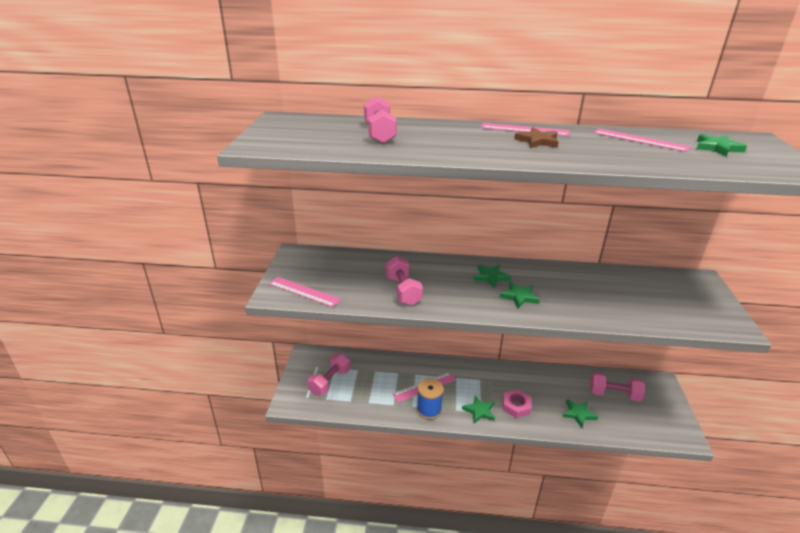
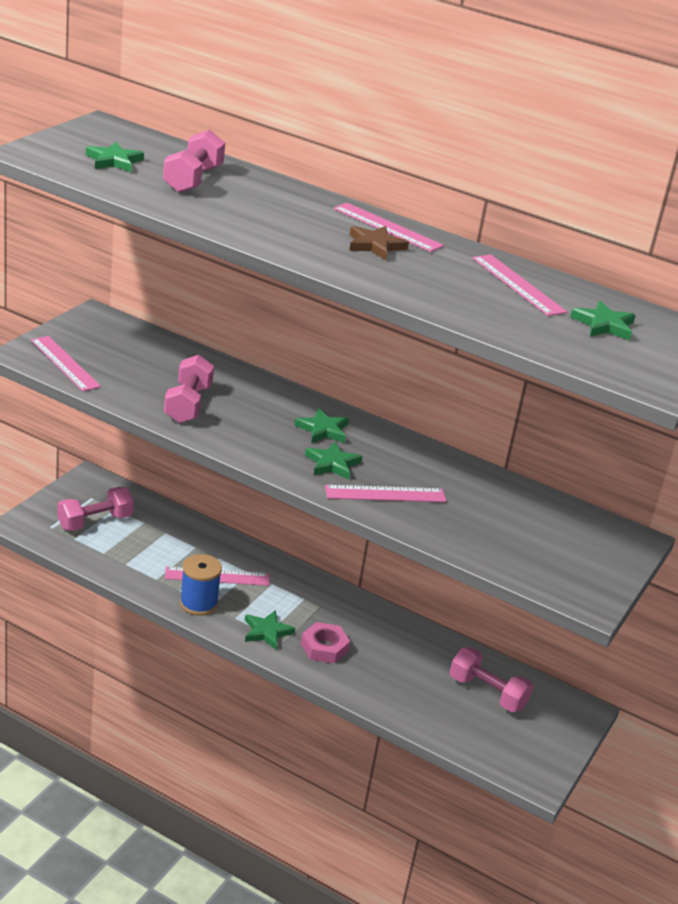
camera: 20 degrees right, 0 degrees up
(566, 304) = (385, 494): none -> pink ruler
(578, 414) = (406, 691): green star -> green star (114, 161)

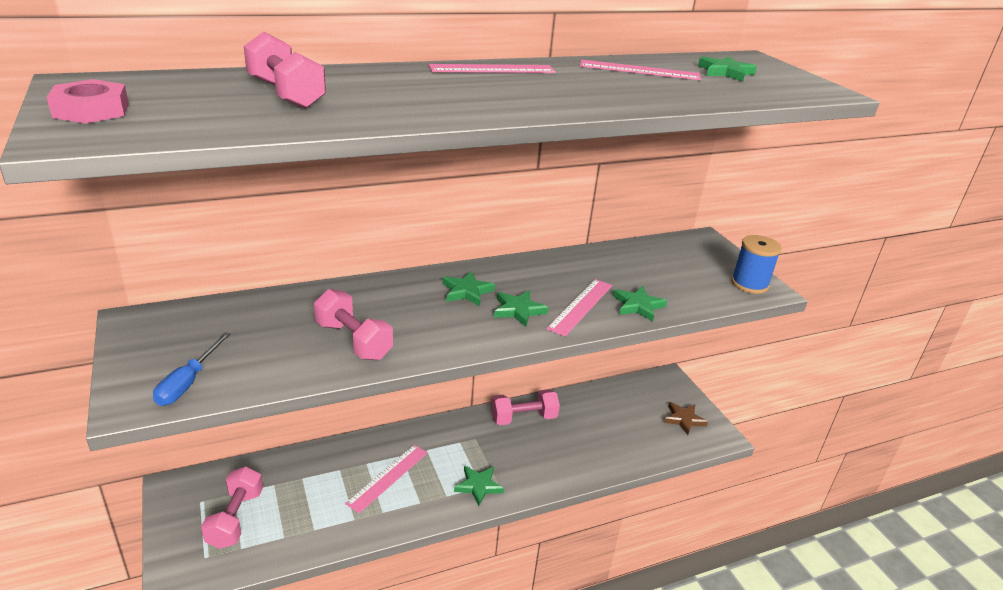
camera: 50 degrees left, 0 degrees up
(65, 363) = (188, 382): pink ruler -> blue screwdriver
(114, 161) = (177, 108): green star -> green star (638, 306)
(198, 603) = (409, 509): blue spool -> blue spool (749, 284)
(324, 647) = (521, 463): pink nut -> pink nut (91, 110)
(375, 246) = (523, 83): brown star -> brown star (684, 419)
(487, 693) = (626, 409): pink dumbbell -> pink dumbbell (523, 418)

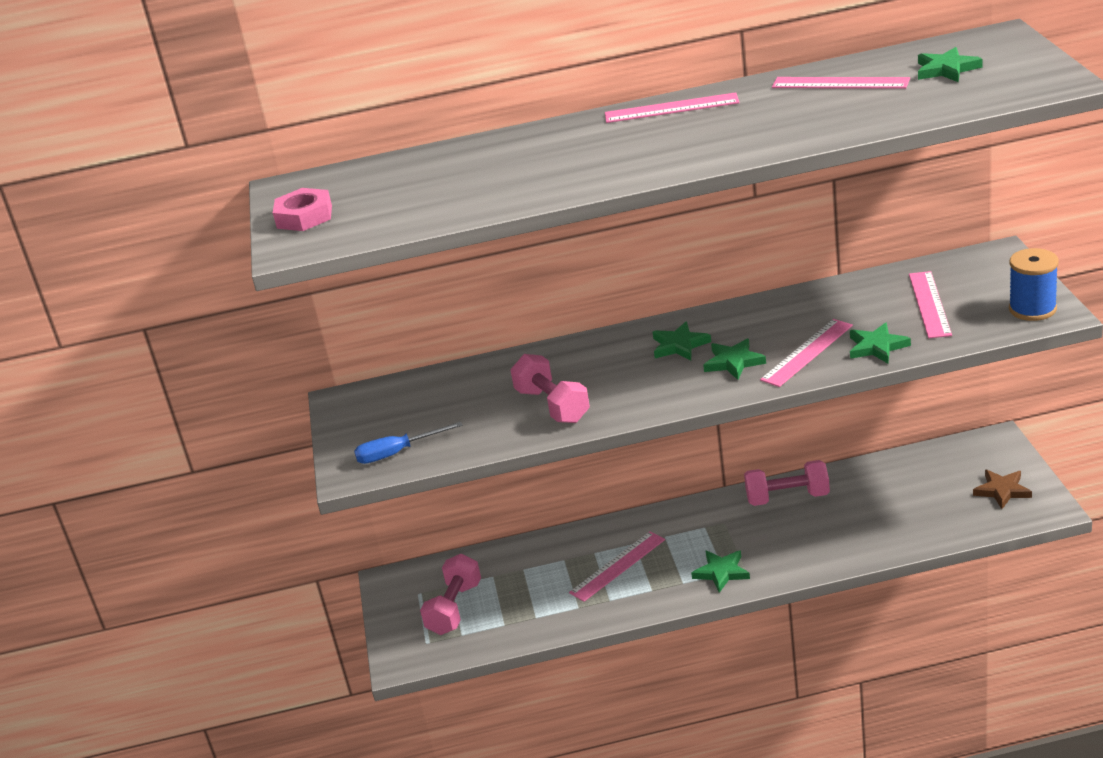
camera: 20 degrees right, 0 degrees up
(188, 382) = (397, 453): blue screwdriver -> blue screwdriver turned 45 degrees clockwise
(286, 94) = (462, 174): pink dumbbell -> none
(667, 273) = (929, 304): none -> pink ruler

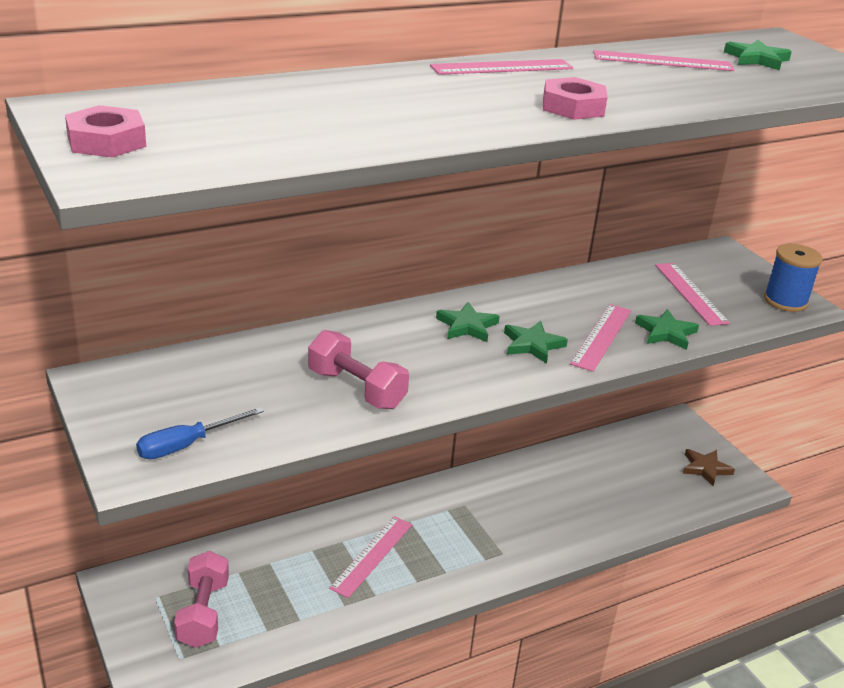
camera: 25 degrees left, 0 degrees up
(705, 149) = (573, 107): none -> pink nut
(721, 572) = (481, 559): green star -> none
(787, 497) = (517, 478): pink dumbbell -> none

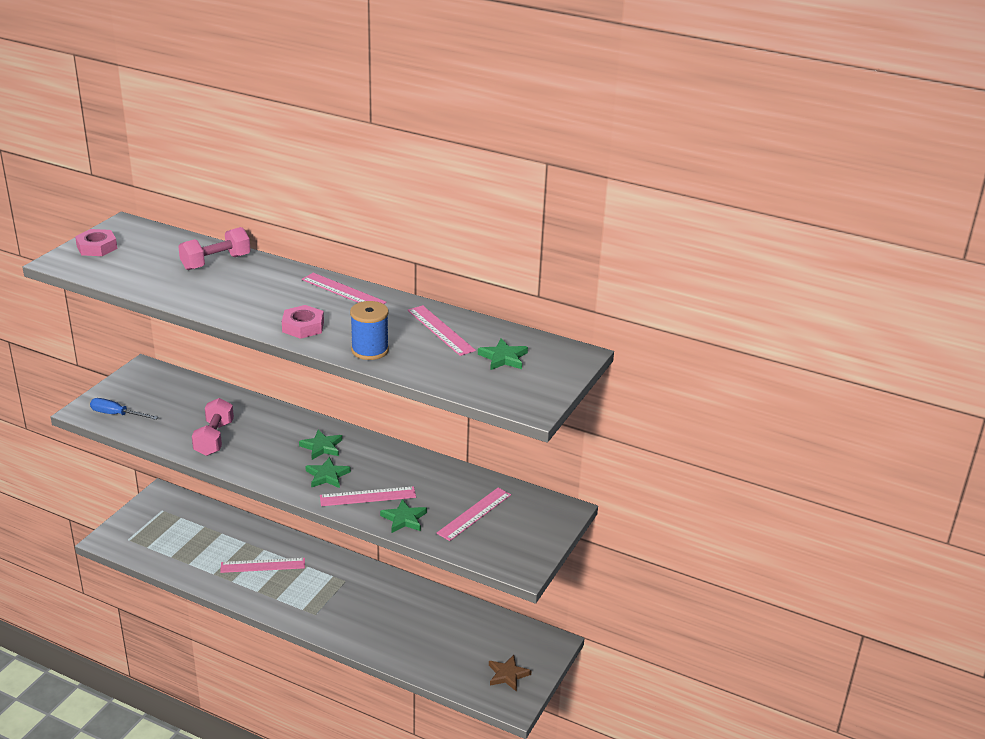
camera: 55 degrees right, 0 degrees up
(203, 613) = (164, 531): pink dumbbell -> pink dumbbell (216, 262)
(785, 301) = (518, 557): blue spool -> blue spool (370, 350)

